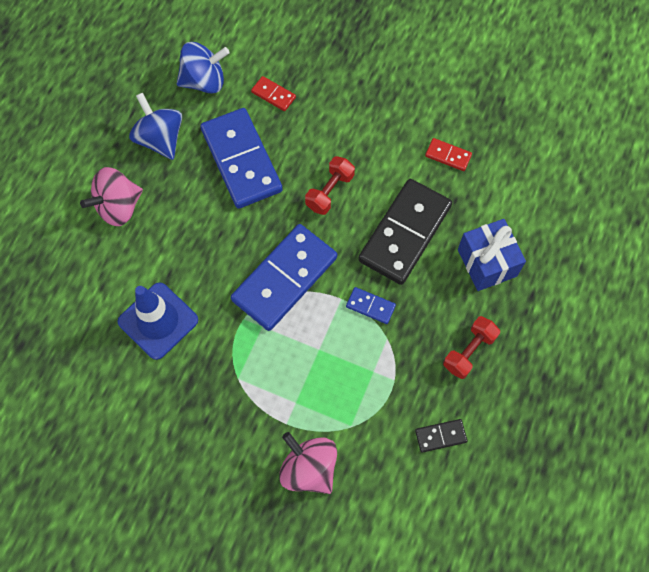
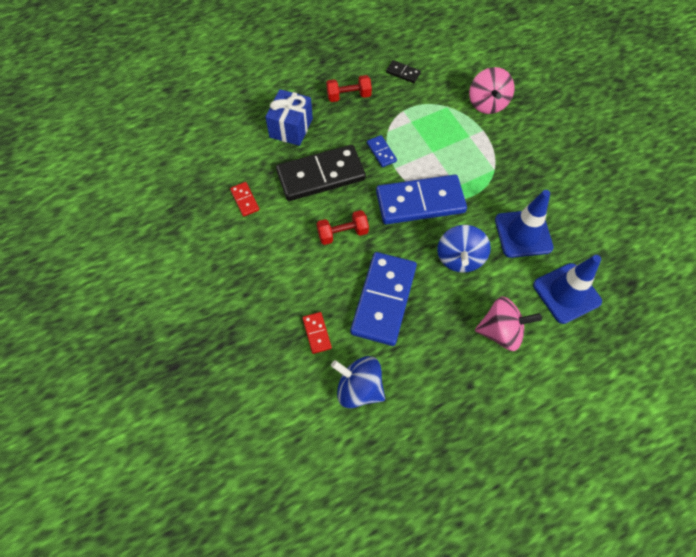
camera: 140 degrees left, 5 degrees down
(79, 287) = (566, 293): none -> blue traffic cone
(160, 139) = (431, 363): blue spinning top -> blue spinning top (459, 258)

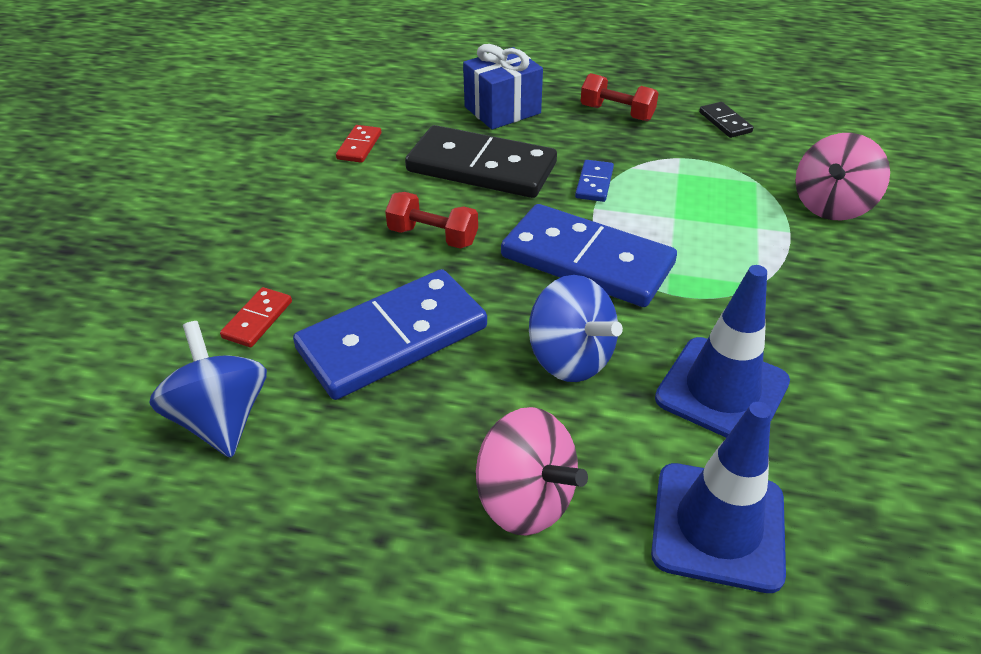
camera: 40 degrees right, 20 degrees down
(459, 258) = (570, 358): blue spinning top -> blue spinning top turned 90 degrees counterclockwise

